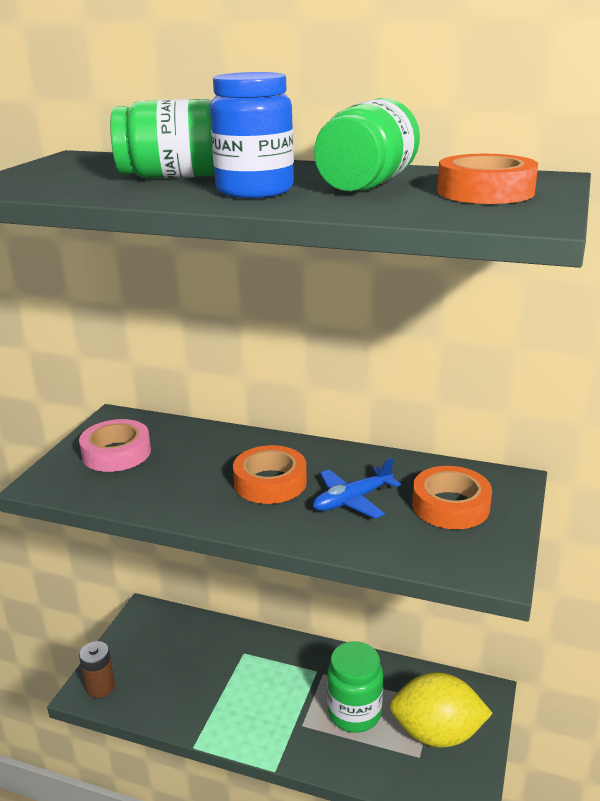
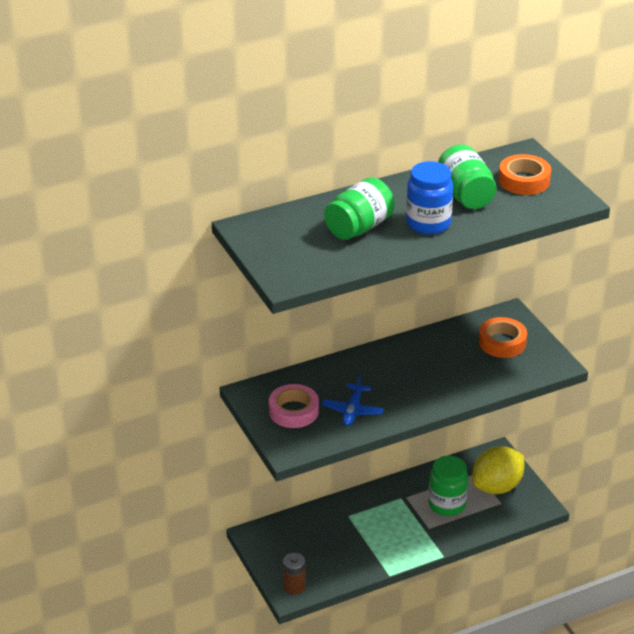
camera: 45 degrees left, 10 degrees up
(270, 482) = (403, 379): orange tape -> none
(352, 500) = (456, 366): blue plane -> blue plane (352, 410)

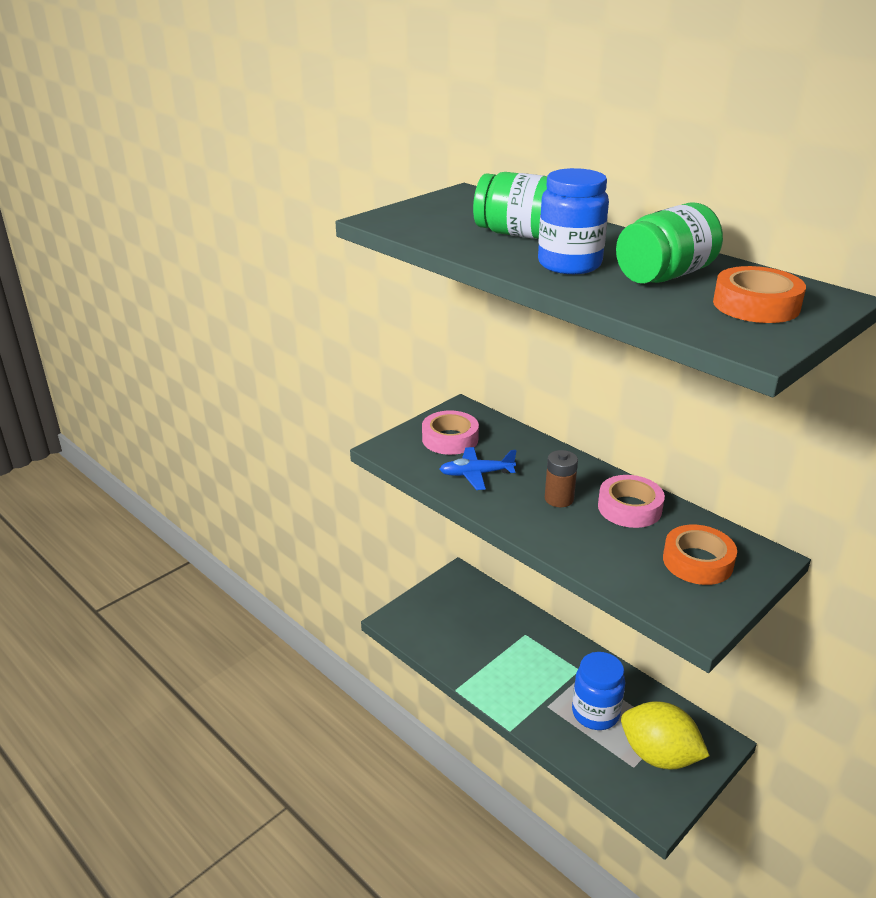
camera: 70 degrees right, 5 degrees down
(294, 586) = (404, 620): brown battery -> brown battery (559, 499)
(432, 350) = (629, 508): none -> pink tape
(447, 504) = (595, 713): green jar -> blue jar

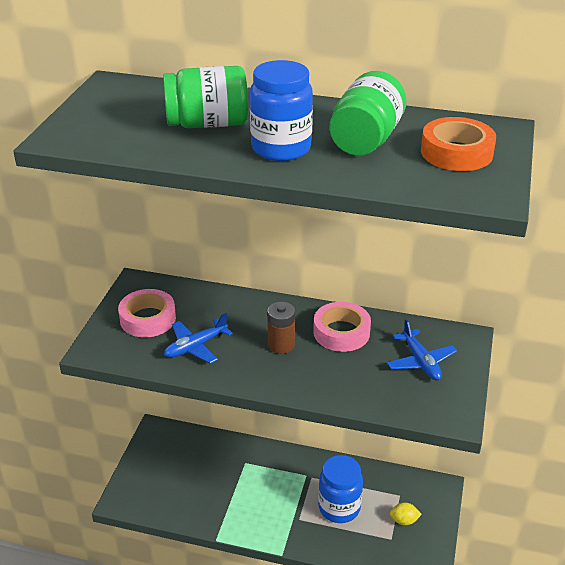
camera: 30 degrees left, 5 degrees up
(659, 755) = (404, 520): yellow lemon -> yellow lemon, size x0.41
(697, 561) = (421, 362): orange tape -> blue plane

